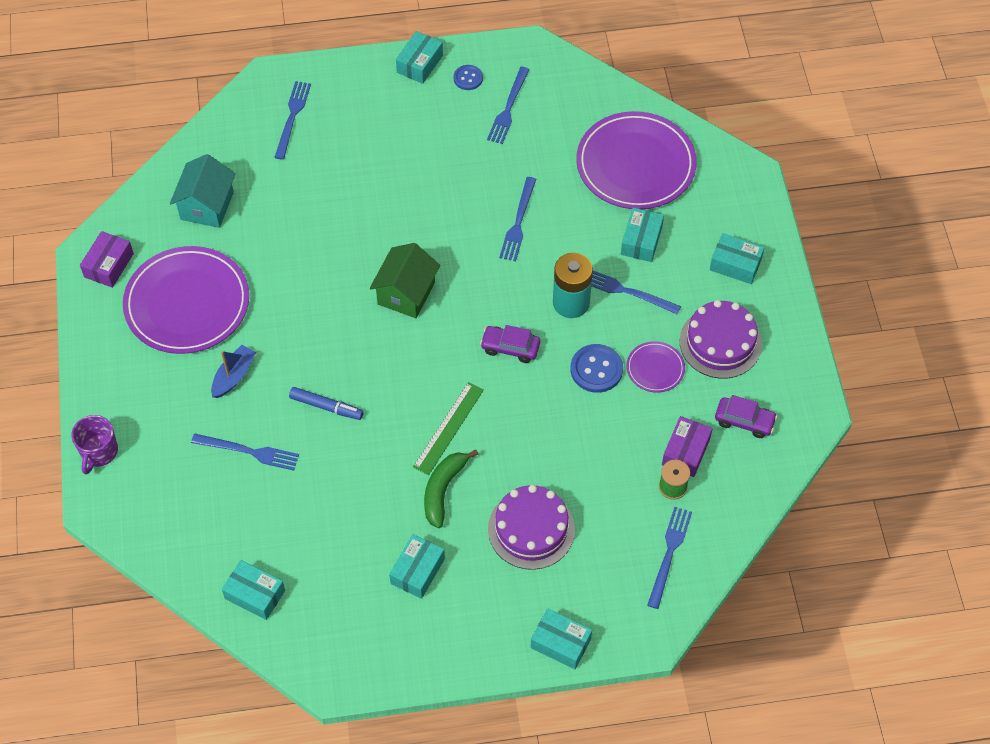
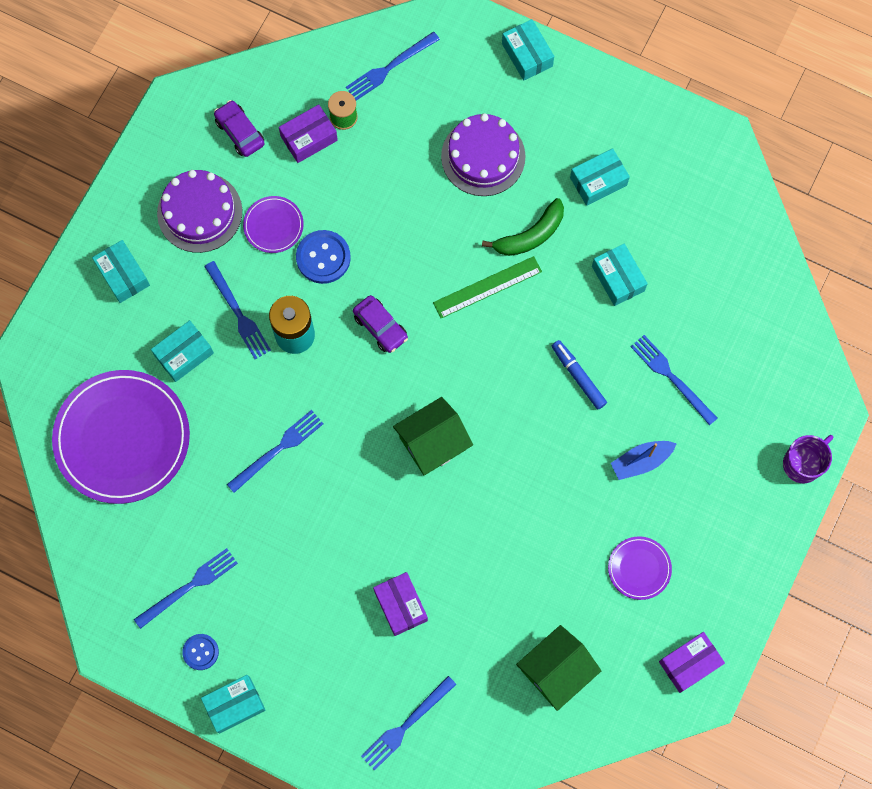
camera: 145 degrees left, 15 degrees up
(187, 303) = (639, 568): purple plate -> purple plate, size x0.46
(207, 206) = (556, 671): turquoise house -> green house
(255, 594) = (742, 246): turquoise box -> turquoise box (618, 278)
(350, 180) = (400, 605): none -> purple box

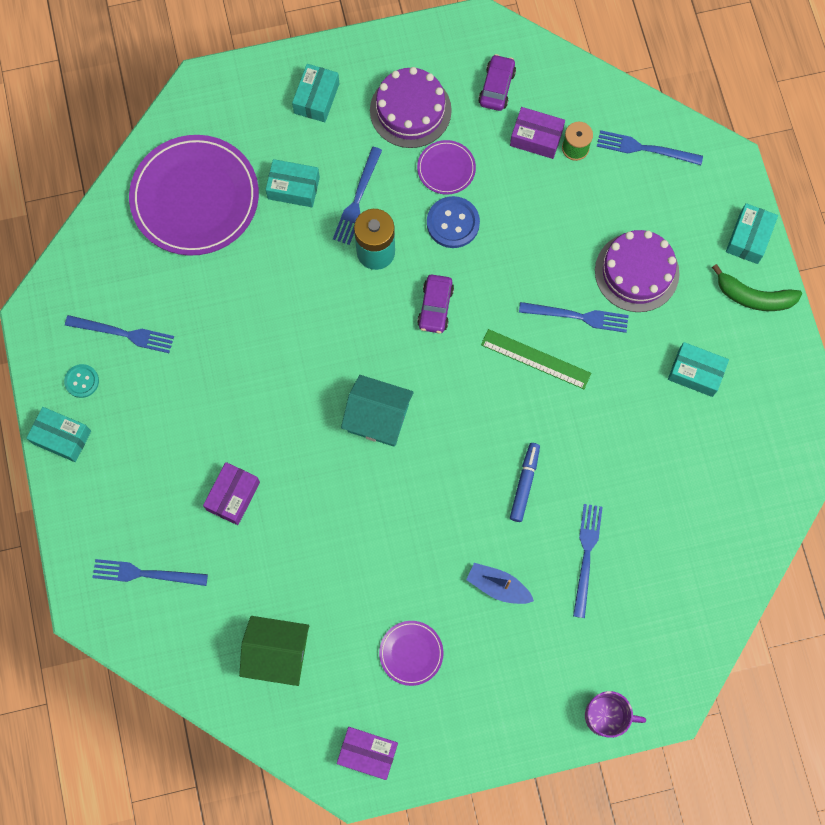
camera: 50 degrees right, 0 degrees up
(200, 652) = (82, 381): blue button -> turquoise button
(278, 449) = (278, 311): blue fork -> blue fork (578, 316)
(433, 443) = (378, 418): green house -> turquoise house
(530, 235) = (605, 357): green banana -> green banana (754, 297)
(618, 278) = (630, 450): turquoise box -> none

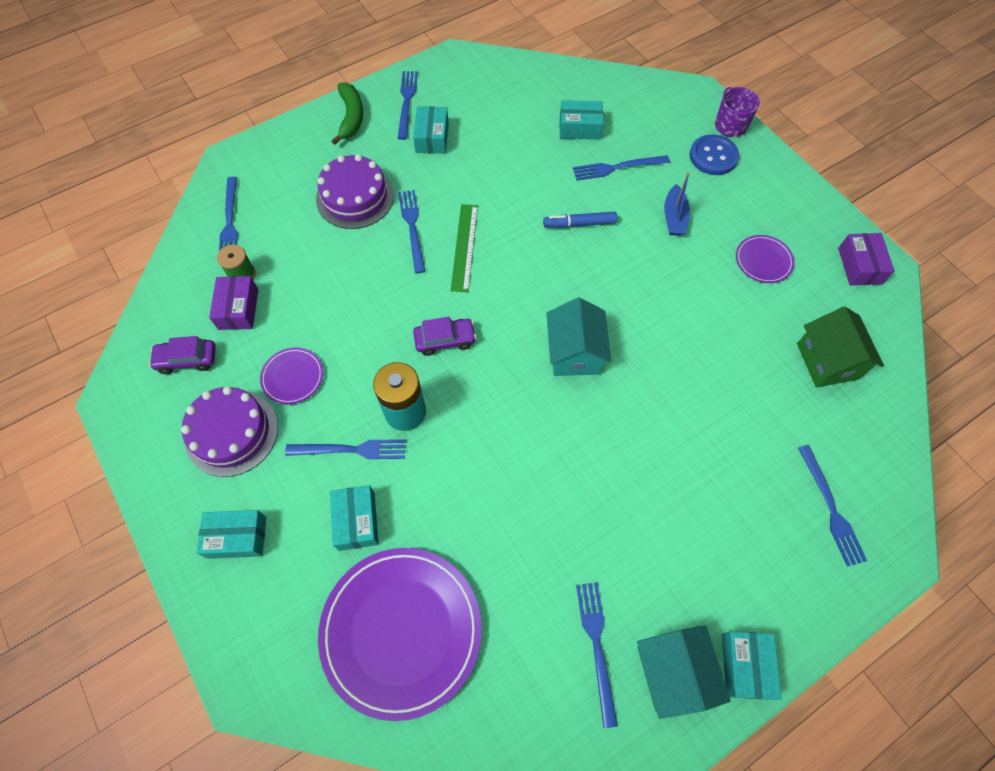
camera: 110 degrees left, 10 degrees down
(82, 381) = (672, 672): turquoise button -> turquoise house
(233, 496) = (711, 454): purple box -> none
(453, 223) = (351, 352): blue button -> blue button (713, 156)
(749, 238) = (298, 132): turquoise box -> turquoise box (579, 127)
(759, 362) = (407, 102): none -> blue fork

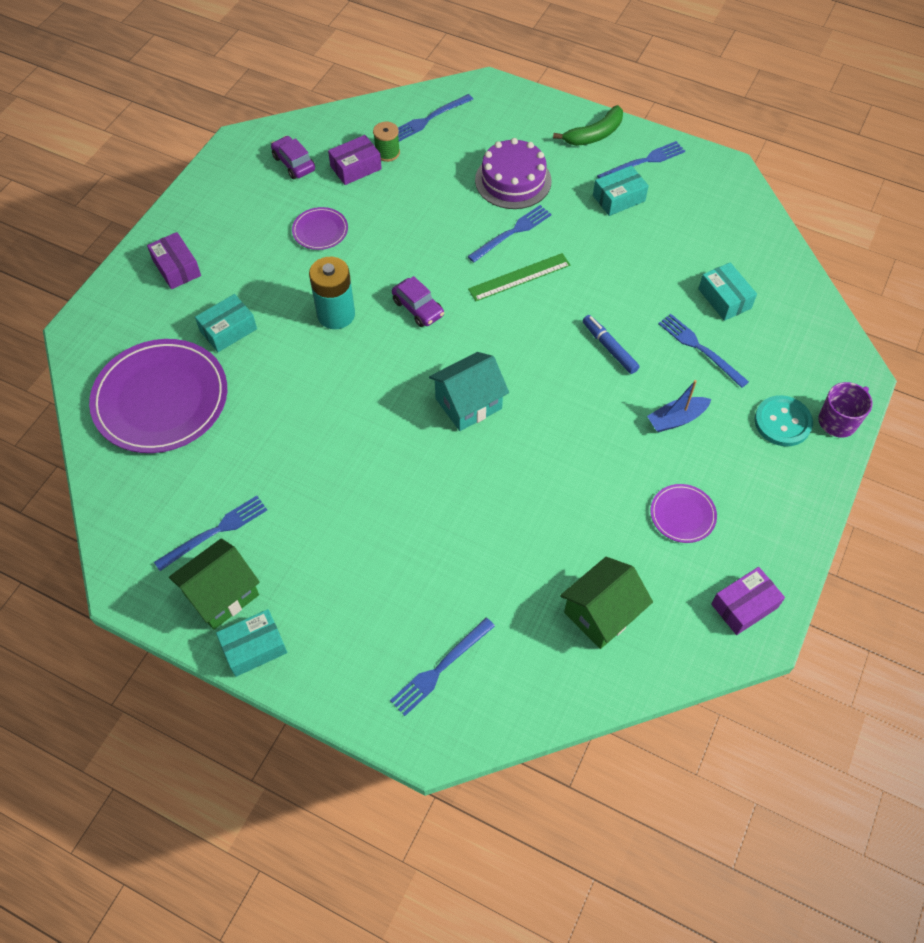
camera: 60 degrees right, 5 degrees down
(232, 432) = (252, 221): purple cake -> none
(237, 537) = (176, 268): turquoise box -> purple box
(351, 450) = (283, 297): blue fork -> none
(672, 672) = (222, 594): turquoise house -> green house
(713, 156) = (782, 422): blue button -> turquoise button

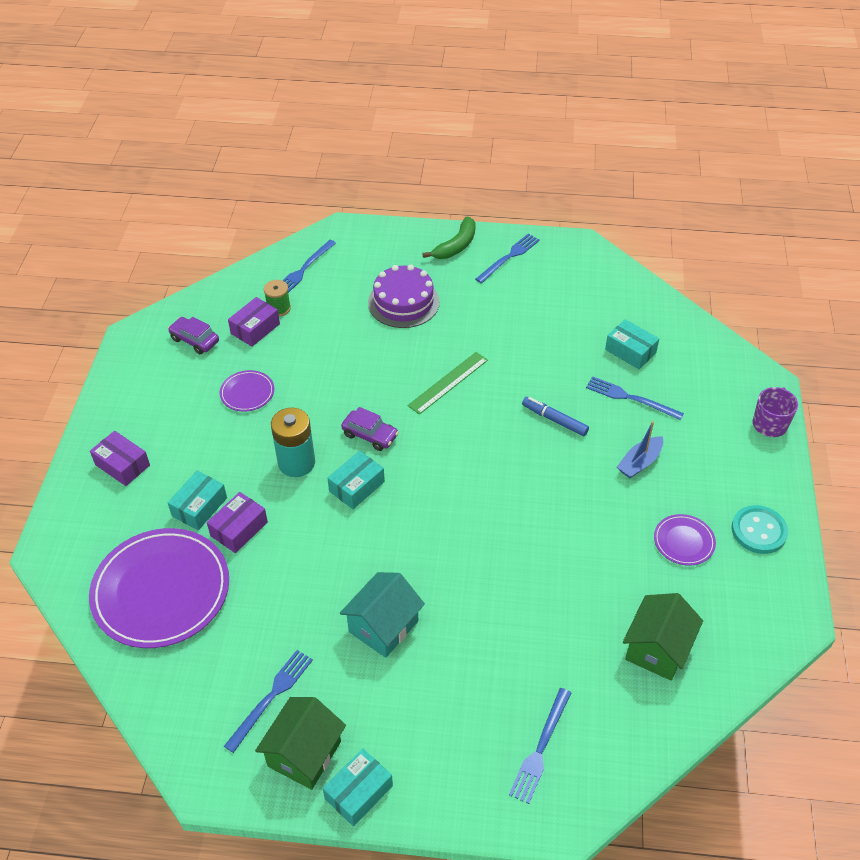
camera: 20 degrees left, 10 degrees down
(468, 403) = (455, 505): turquoise house -> turquoise house (383, 626)
(512, 233) = (423, 347): blue fork -> none
(618, 198) = (502, 293): turquoise box -> turquoise box (357, 486)
(744, 606) = (771, 601): purple box -> purple box (239, 529)
(782, 422) = (726, 438): turquoise button -> turquoise button (759, 531)

